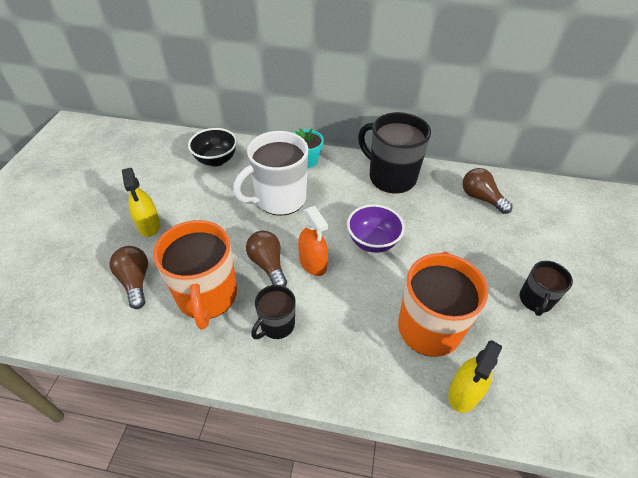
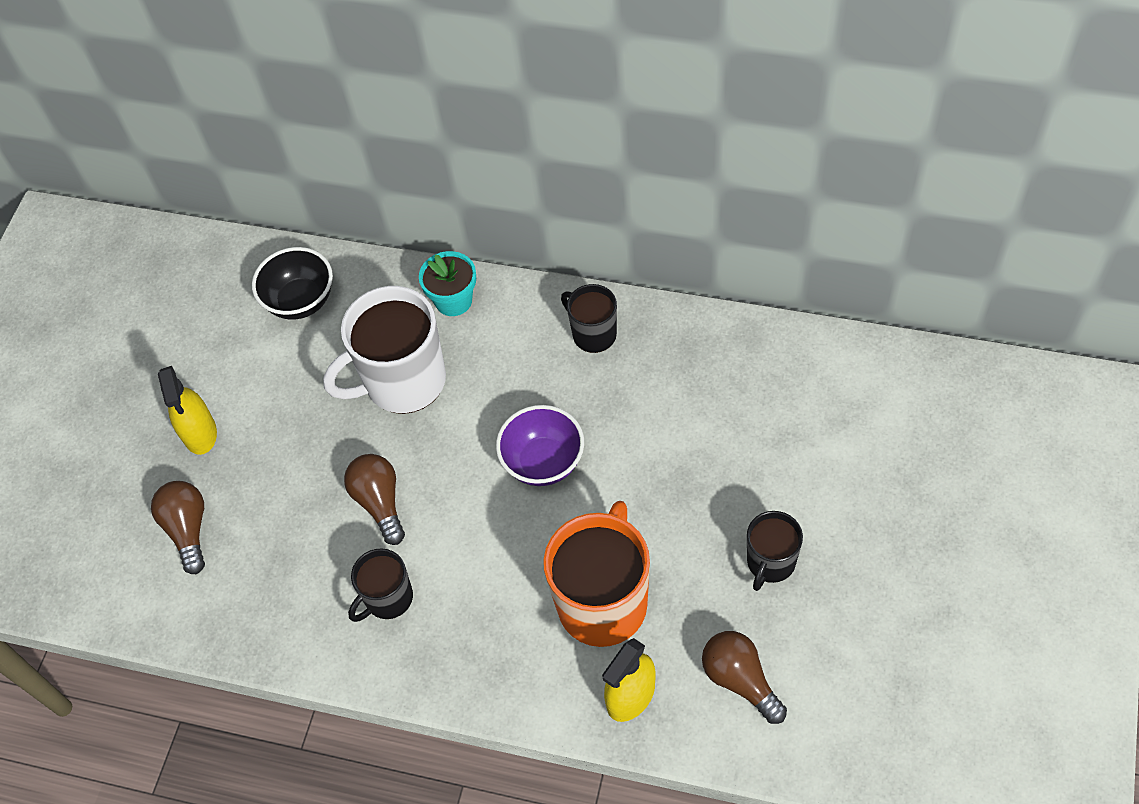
camera: 10 degrees right, 10 degrees up
(207, 296) = (291, 554): orange mug -> none
(313, 263) = (447, 499): orange spray bottle -> none
(391, 177) = (593, 334): black mug -> black mug, size x0.55
(481, 198) = (737, 376): brown light bulb -> brown light bulb (740, 680)

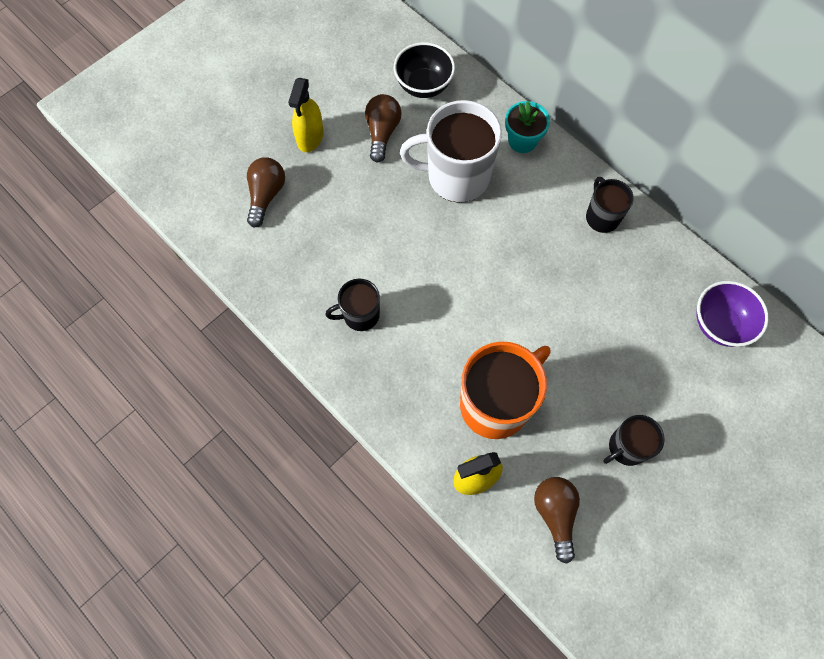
camera: 25 degrees right, 10 degrees up
(380, 502) = (393, 248): brown light bulb -> brown light bulb (382, 132)
(543, 462) = (514, 285): purple bowl -> purple bowl (719, 324)

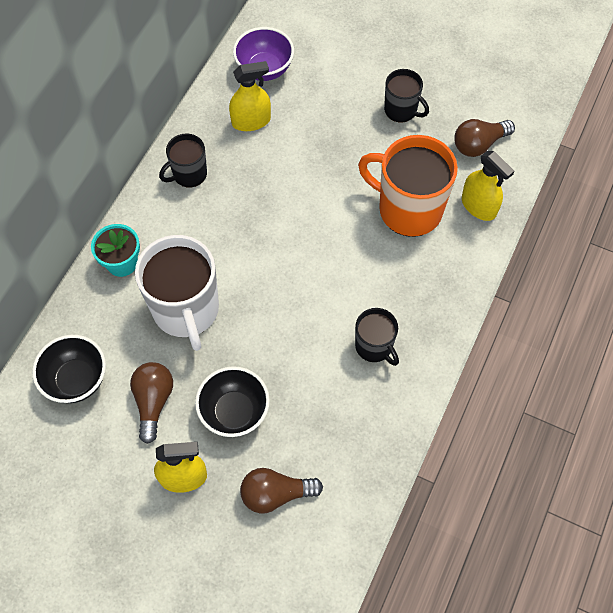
camera: 110 degrees left, 5 degrees down
(347, 186) = (234, 412): none -> black bowl
(382, 132) = (153, 401): brown light bulb -> brown light bulb turned 105 degrees clockwise
(652, 290) = (251, 121): none -> yellow spray bottle

